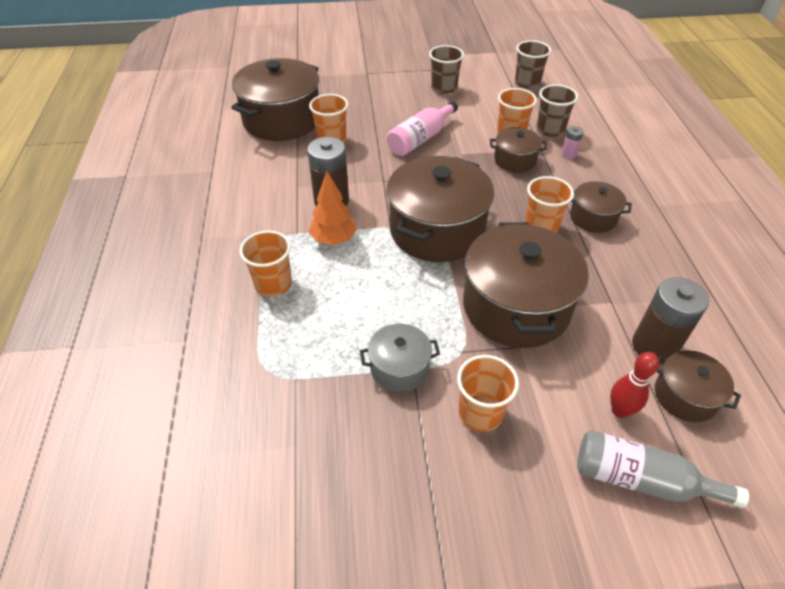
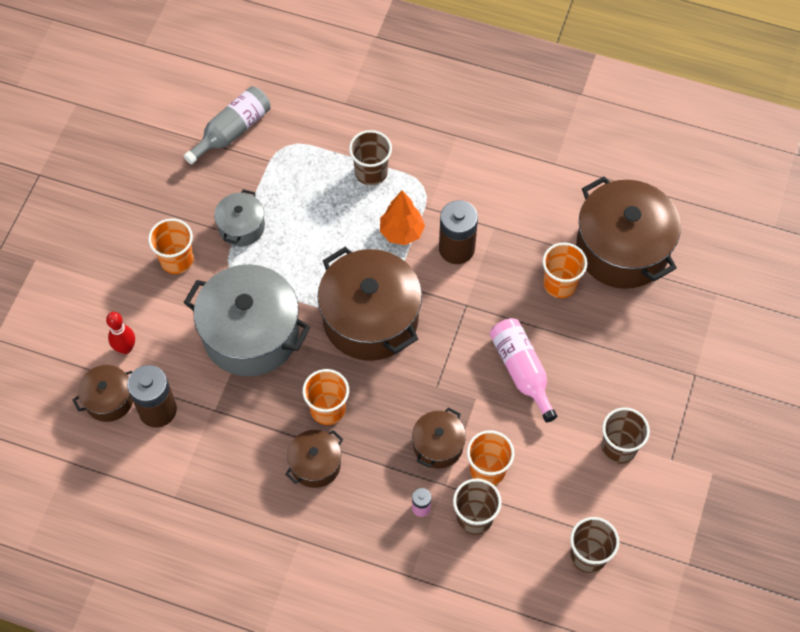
camera: 115 degrees right, 15 degrees up
(273, 284) = (371, 172): orange cup -> brown cup
(516, 307) = (250, 334): brown pot -> grey pot
(641, 480) = (76, 327): grey bottle -> grey bottle (232, 131)

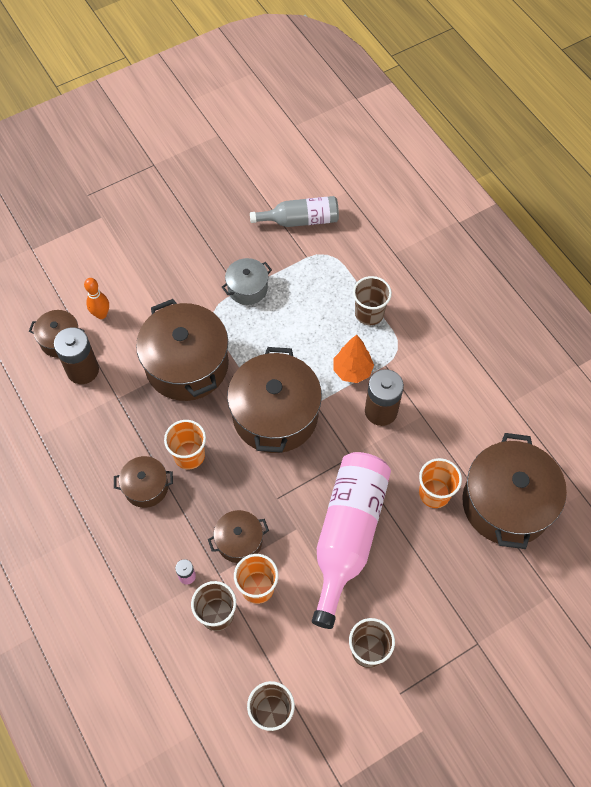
camera: 40 degrees right, 0 degrees up
(125, 348) = (101, 314): red bowling pin -> orange bowling pin
(177, 260) = (186, 280): orange cup -> none
(250, 334) = (187, 365): grey pot -> brown pot
(521, 371) = (347, 535): pink bottle -> pink bottle, size x1.67

